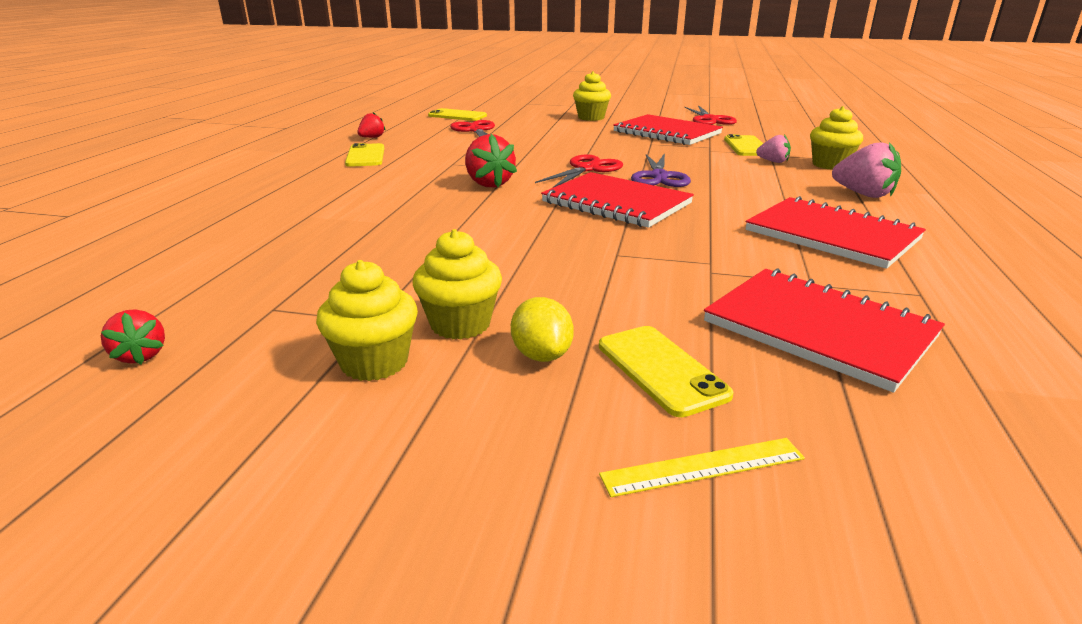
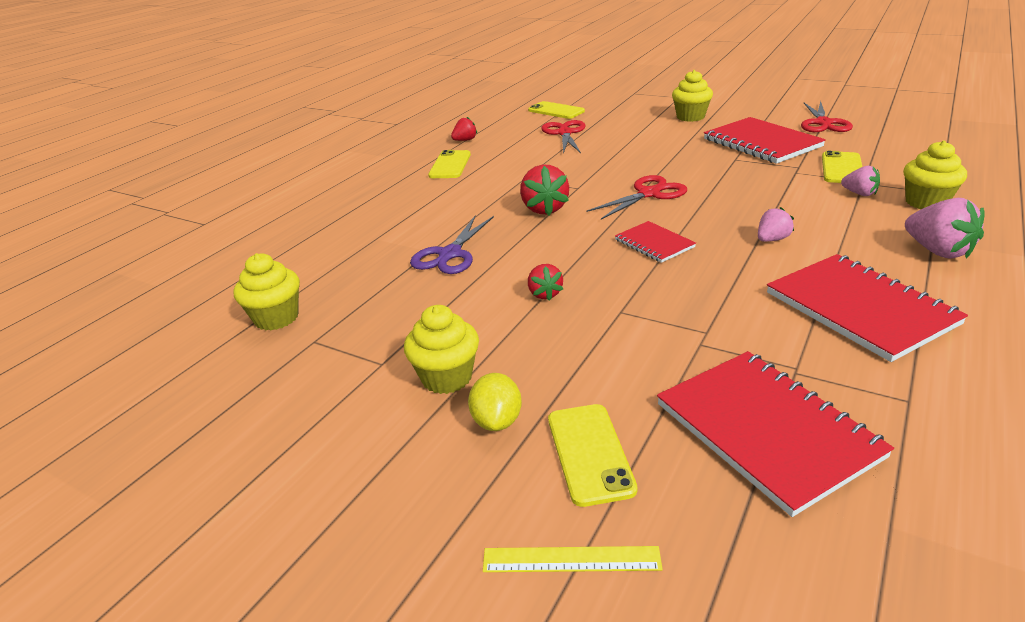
camera: 20 degrees right, 5 degrees up
(141, 355) = (212, 376): red strawberry -> red strawberry (545, 294)
(374, 362) = (366, 408): yellow cupcake -> yellow cupcake (276, 318)
(616, 203) = (654, 243): red notebook -> red notebook, size x0.54
(659, 176) = (717, 209): purple scissors -> purple scissors (450, 254)
(722, 194) = (772, 239): none -> pink strawberry

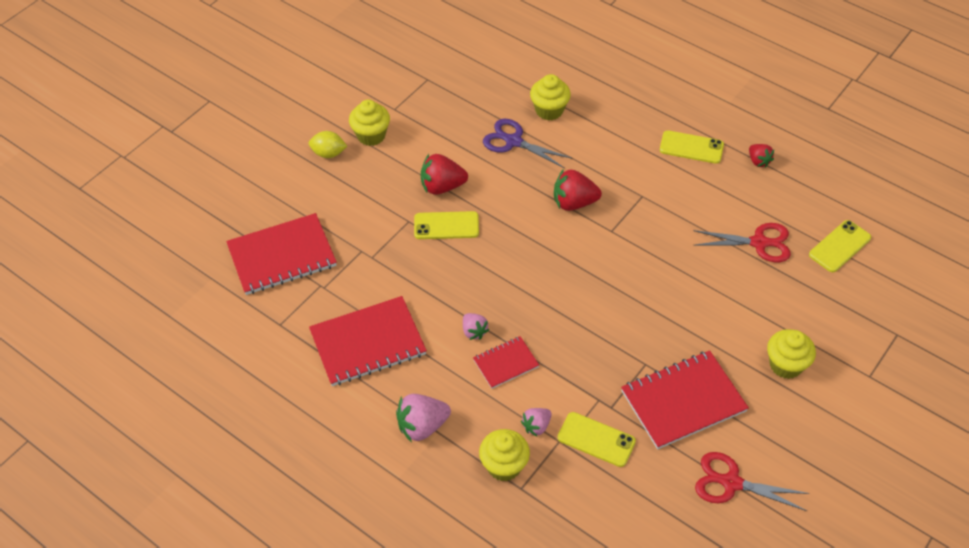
camera: 95 degrees right, 20 degrees up
(276, 318) = (458, 60): yellow cupcake -> yellow cupcake (549, 110)
(545, 294) = (442, 186): red strawberry -> red strawberry, size x1.68
(571, 559) = (238, 170): yellow ruler -> none
(589, 453) = (293, 185): yellow phone -> yellow phone (446, 226)
(649, 194) = (582, 276): red scissors -> none
(654, 243) = (491, 258): red notebook -> red notebook (506, 363)

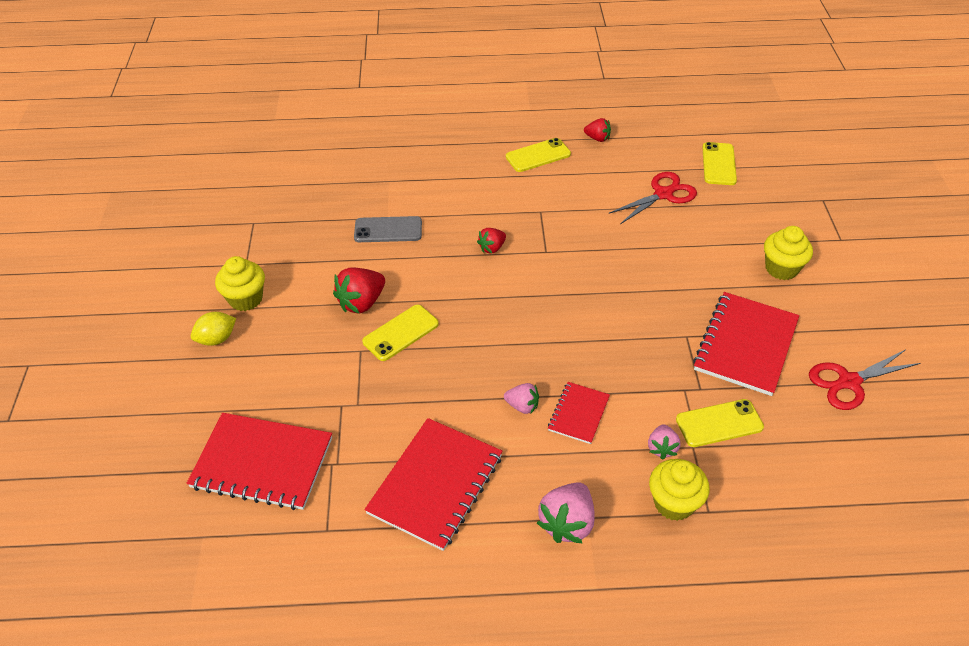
camera: 40 degrees left, 5 degrees down
(282, 256) = (262, 463): red notebook -> red notebook turned 75 degrees clockwise
(513, 141) = (388, 230): purple scissors -> grey phone
(549, 110) = (393, 189): yellow cupcake -> none
(574, 203) = (492, 248): red strawberry -> red strawberry, size x0.60

